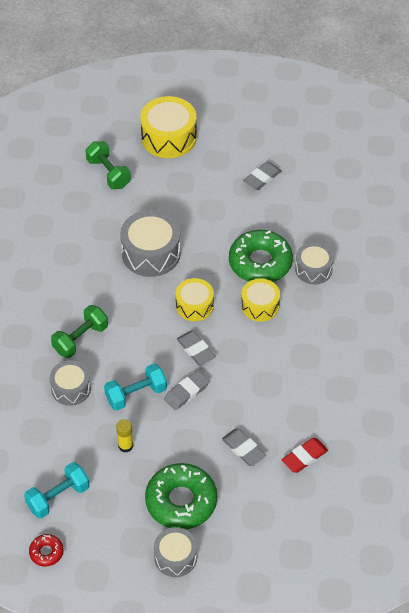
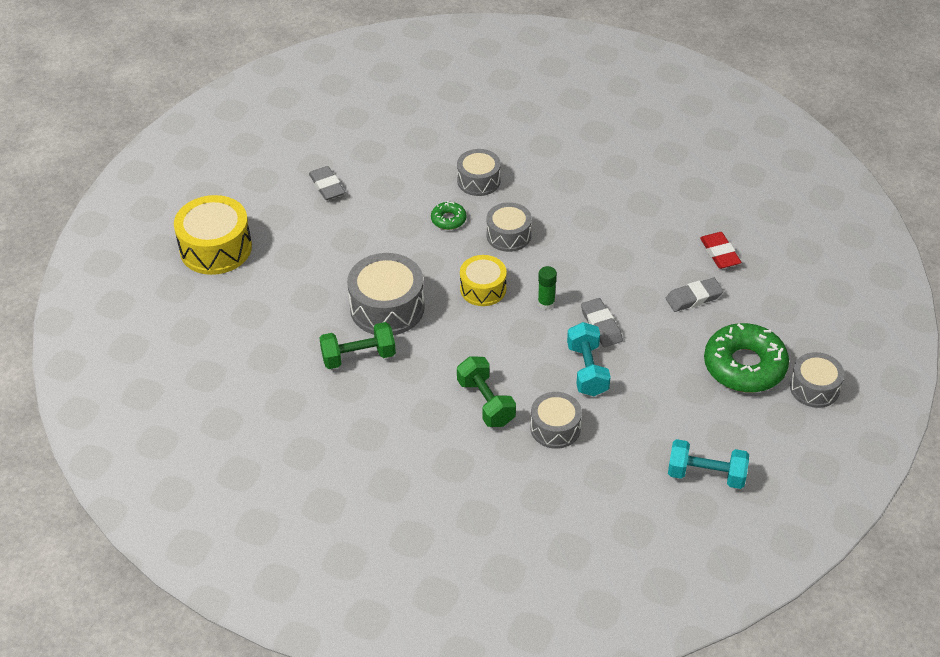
camera: 70 degrees left, 5 degrees down
(46, 552) = (778, 502): red donut -> none
(58, 497) = (706, 475): turquoise dumbbell -> turquoise dumbbell turned 60 degrees counterclockwise
(108, 173) = (240, 317): green dumbbell -> green dumbbell (358, 357)
(125, 446) = (655, 396): yellow glue stick -> none
(196, 350) = (546, 303): grey eraser -> green glue stick
(260, 263) = (448, 219): green donut -> green donut, size x0.47
(260, 306) = (508, 235): yellow drum -> grey drum

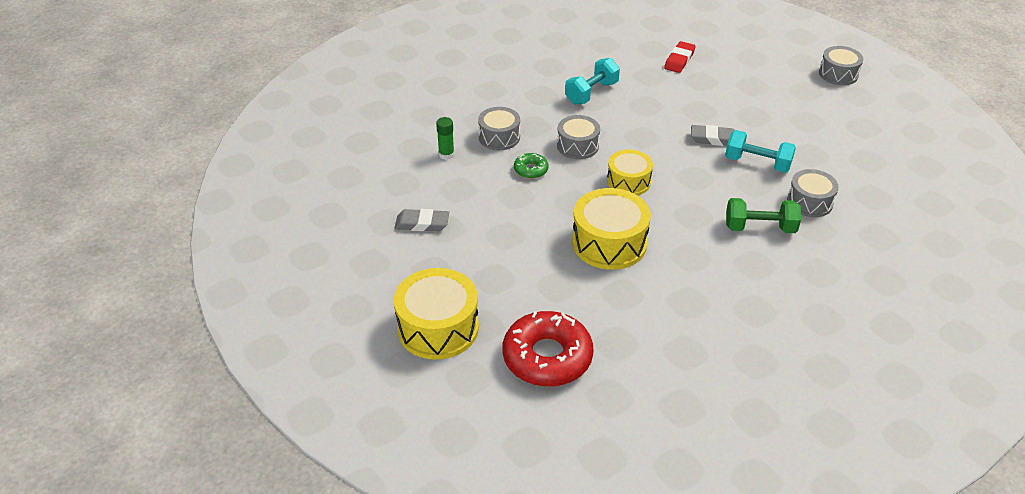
camera: 60 degrees left, 5 degrees down
(224, 322) = (547, 357): none -> red donut
(358, 357) = (657, 282): green dumbbell -> none
(387, 308) = (609, 243): grey drum -> yellow drum
(546, 303) = (670, 156): green glue stick -> green glue stick (446, 155)
(693, 298) = (716, 88): grey eraser -> none
(706, 475) = (896, 150): turquoise dumbbell -> turquoise dumbbell (591, 93)
(719, 253) = (679, 60): red eraser -> red eraser turned 75 degrees counterclockwise
(744, 366) = (799, 93): green donut -> none

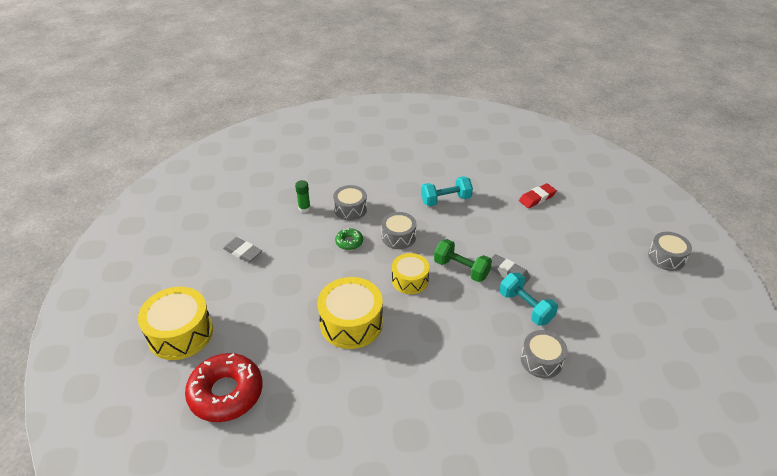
camera: 30 degrees right, 0 degrees up
(760, 228) = (478, 364): green dumbbell -> green dumbbell (461, 269)

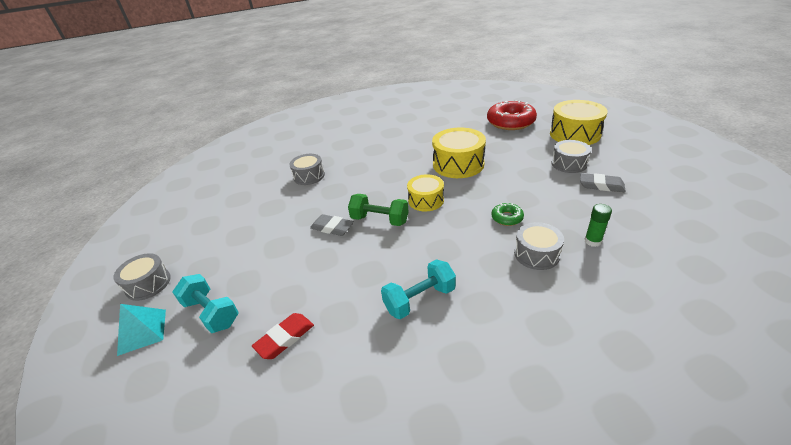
camera: 170 degrees right, 5 degrees down
(398, 237) = (457, 235): grey drum -> grey drum (569, 164)
(525, 307) = (317, 204): turquoise dumbbell -> turquoise dumbbell (211, 313)
(643, 222) = (142, 331): none -> turquoise pyramid

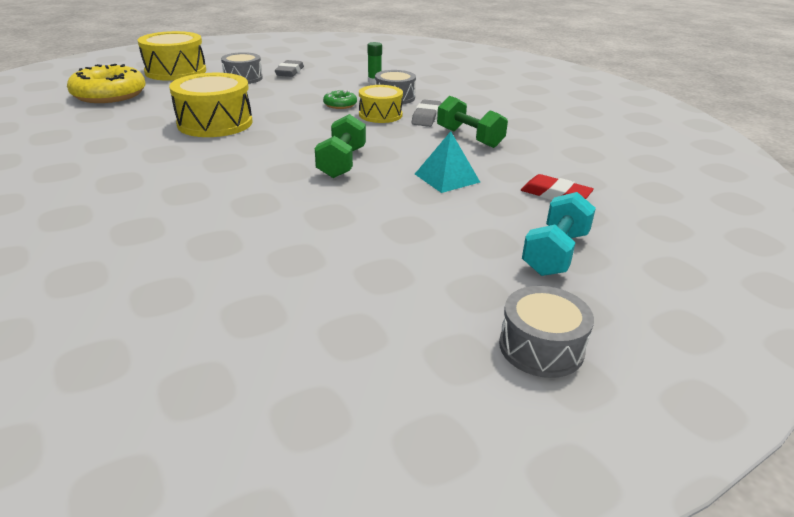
camera: 105 degrees left, 5 degrees down
(142, 331) = (624, 307): turquoise pyramid -> turquoise pyramid (447, 178)
(309, 176) = (191, 236): grey drum -> none
(332, 228) = (359, 192): grey eraser -> grey eraser (426, 117)
(420, 299) = (469, 138): turquoise dumbbell -> green dumbbell
(426, 200) = (300, 139): yellow drum -> yellow drum (380, 115)
(510, 122) = (109, 95): red donut -> yellow donut

